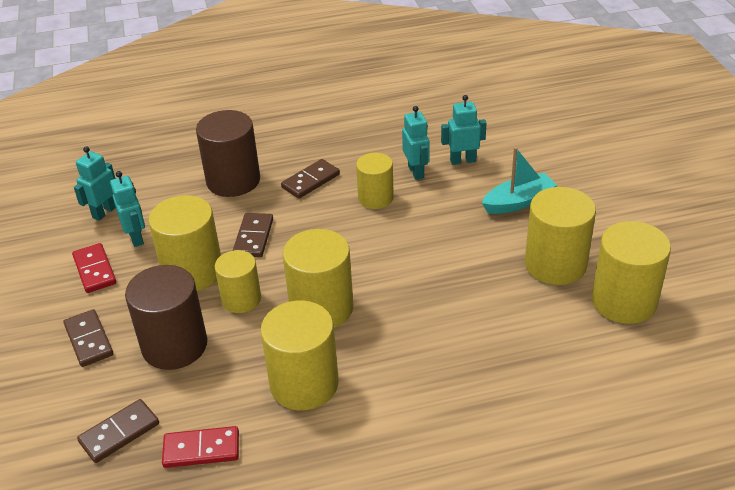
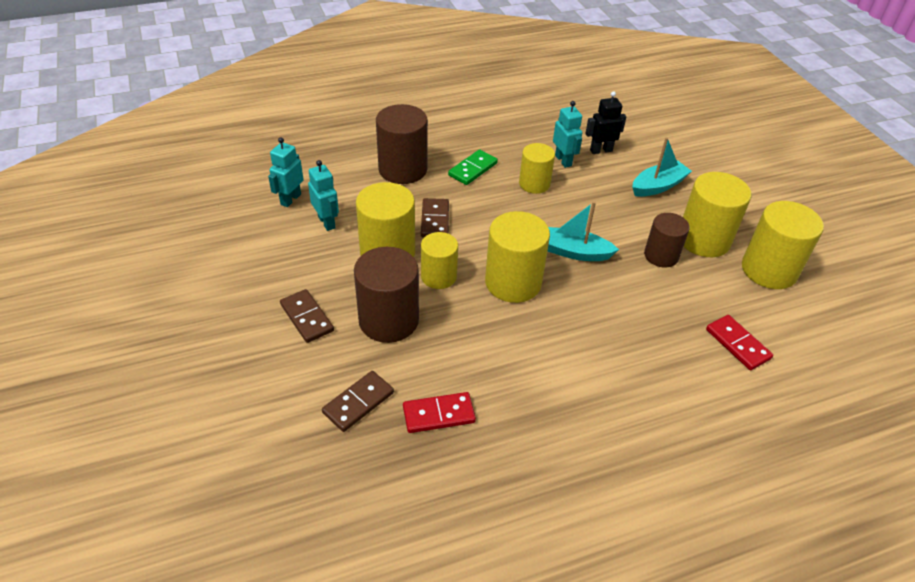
camera: 10 degrees left, 5 degrees up
(95, 270) = (295, 253): red domino -> red domino (737, 344)
(304, 384) = (516, 351): yellow cylinder -> none
(310, 181) = (473, 169): brown domino -> green domino
(400, 275) = (574, 252): none -> turquoise boat
(462, 160) = (601, 150): turquoise robot -> black robot
(499, 282) = (661, 255): none -> brown cylinder

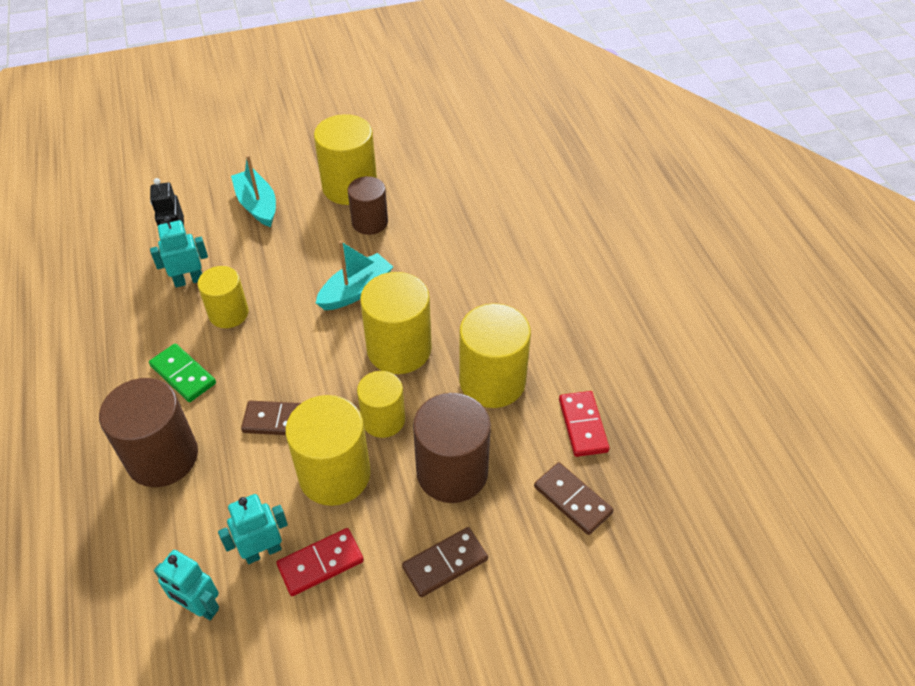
camera: 85 degrees left, 5 degrees up
(574, 252) = (356, 290): turquoise boat -> turquoise boat turned 150 degrees counterclockwise
(737, 344) = (490, 192): red domino -> red domino (320, 563)
(769, 270) = (398, 152): yellow cylinder -> yellow cylinder (492, 381)

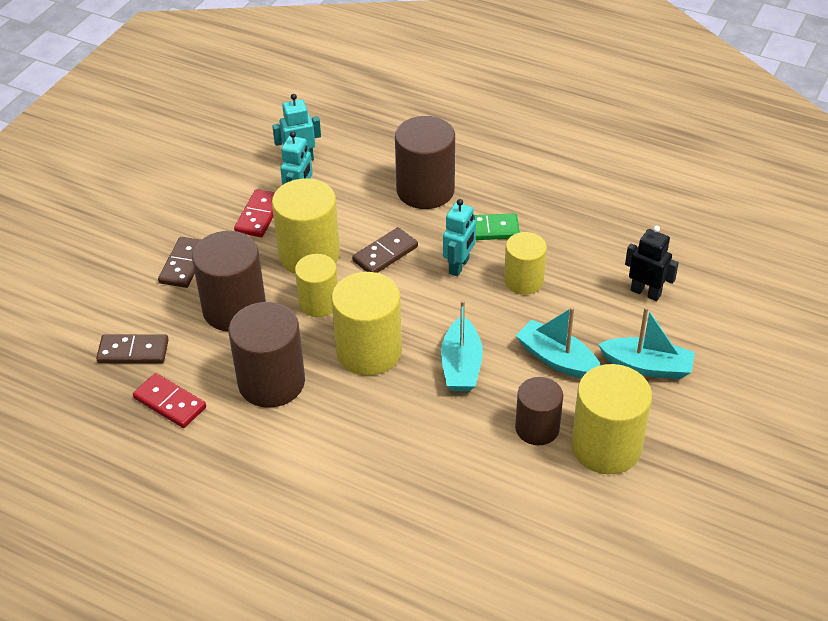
camera: 135 degrees right, 5 degrees down
(189, 280) = (589, 277): turquoise robot -> turquoise robot (459, 266)
(296, 248) = (557, 359): none -> turquoise boat
(492, 381) = (271, 382): yellow cylinder -> brown cylinder

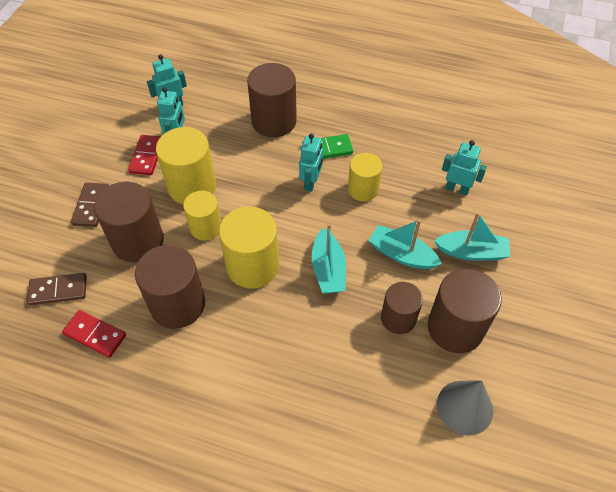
camera: 10 degrees left, 10 degrees up
(385, 254) = (252, 179): brown domino -> none
(597, 531) = (464, 407): none -> grey cone
(606, 446) = (455, 327): yellow cylinder -> brown cylinder
(645, 292) = (457, 189): black robot -> turquoise robot

